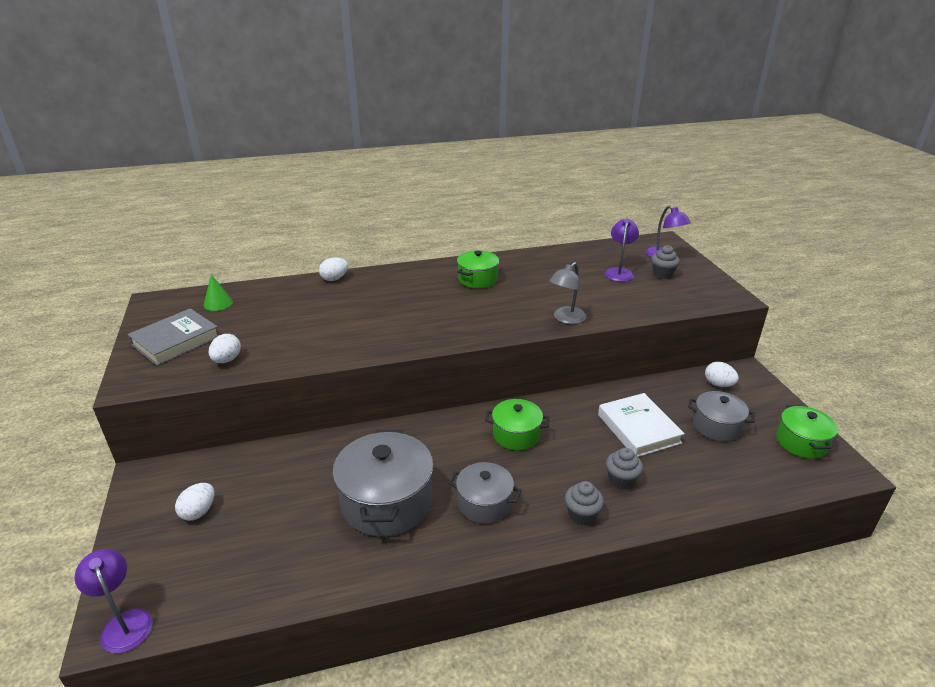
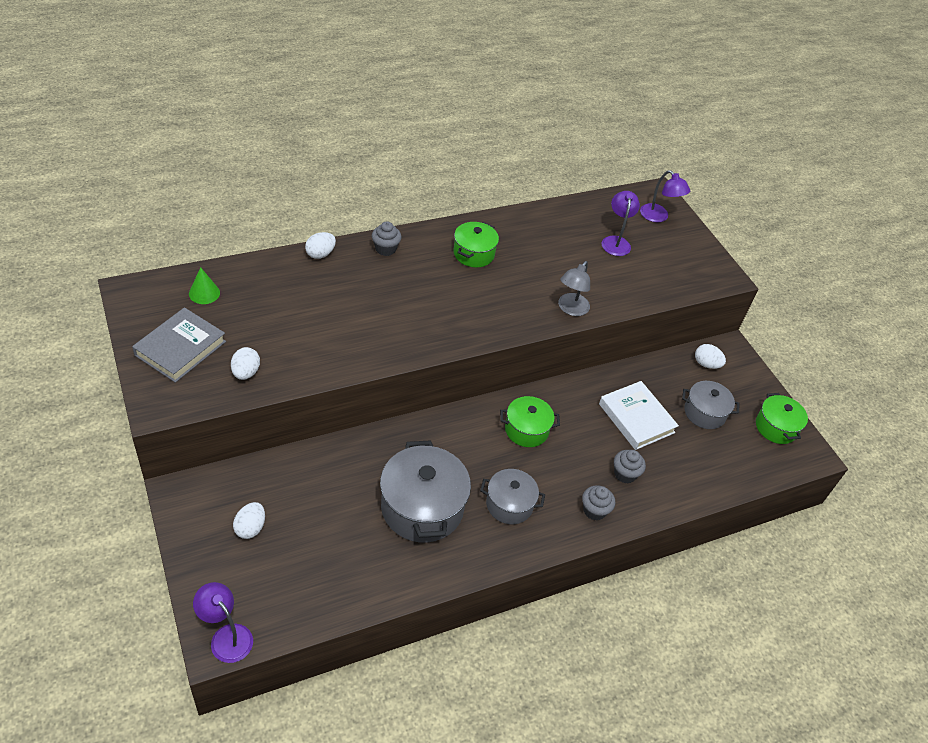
camera: 15 degrees left, 15 degrees up
(662, 274) = (658, 244): grey cupcake -> grey cupcake (385, 249)

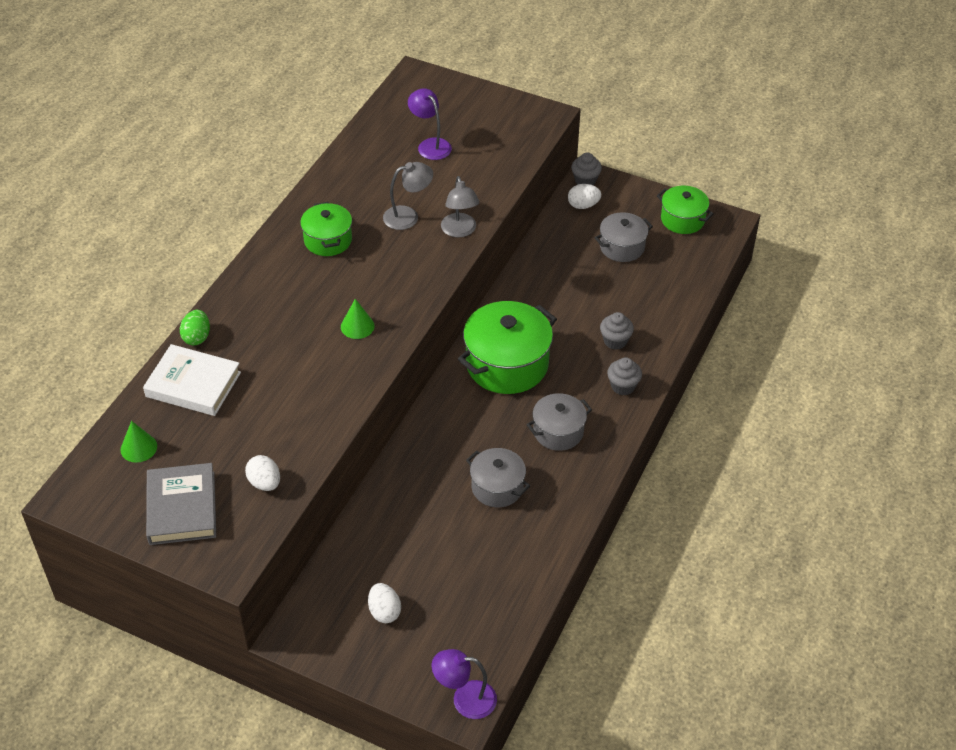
camera: 35 degrees left, 0 degrees up
(320, 254) = (197, 337): white egg -> green egg
(385, 249) = (248, 291): grey cupcake -> grey cupcake (585, 181)
(422, 508) = (497, 487): grey pot -> grey pot, size x0.59
(426, 320) = (357, 326): none -> green cone
(526, 430) = (507, 364): green pot -> green pot, size x1.70
(545, 275) = (408, 216): none -> grey lamp
(636, 418) = (577, 290): white book -> white book (193, 384)
(658, 217) = (440, 98): purple lamp -> none

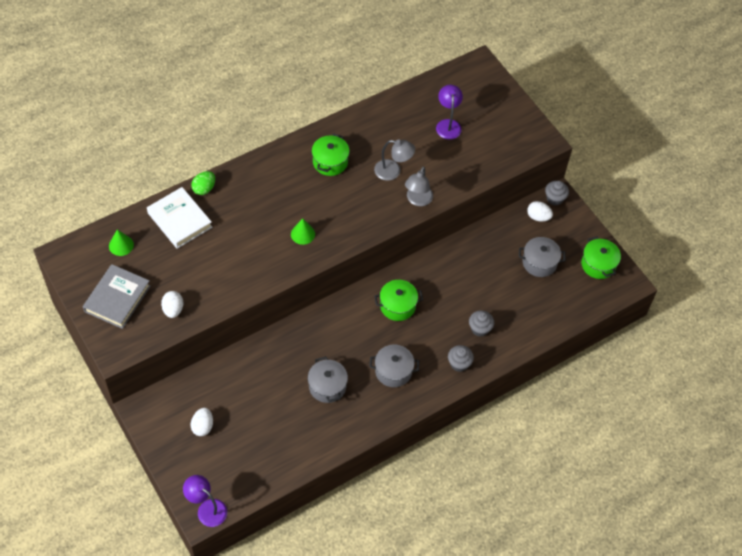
camera: 30 degrees right, 10 degrees up
(507, 364) = (397, 306): green pot -> green pot, size x0.59

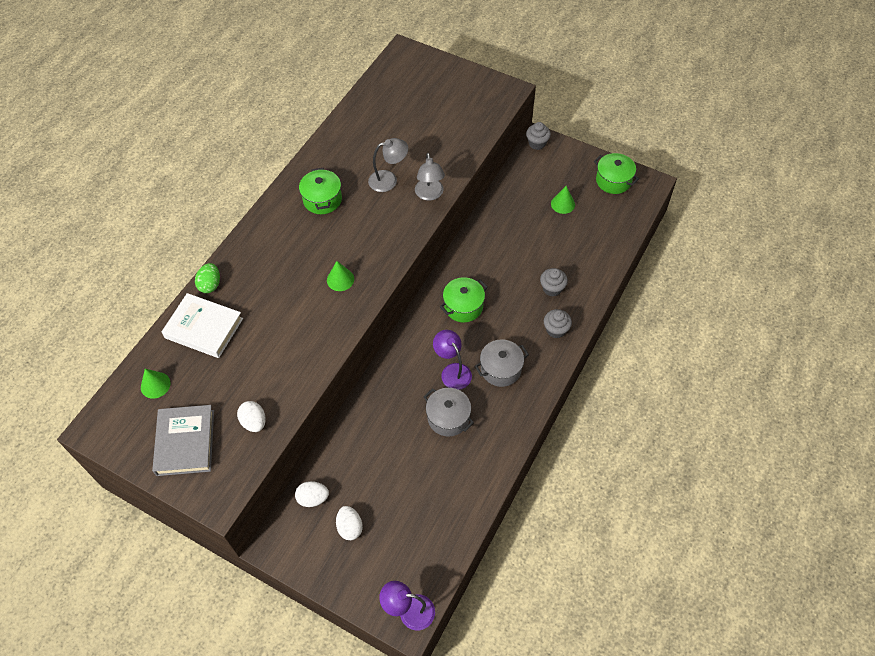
camera: 25 degrees left, 0 degrees up
(448, 124) = (411, 115): purple lamp -> purple lamp (452, 371)
(538, 217) = (534, 165): white egg -> white egg (313, 498)
(539, 262) = (563, 204): grey pot -> green cone

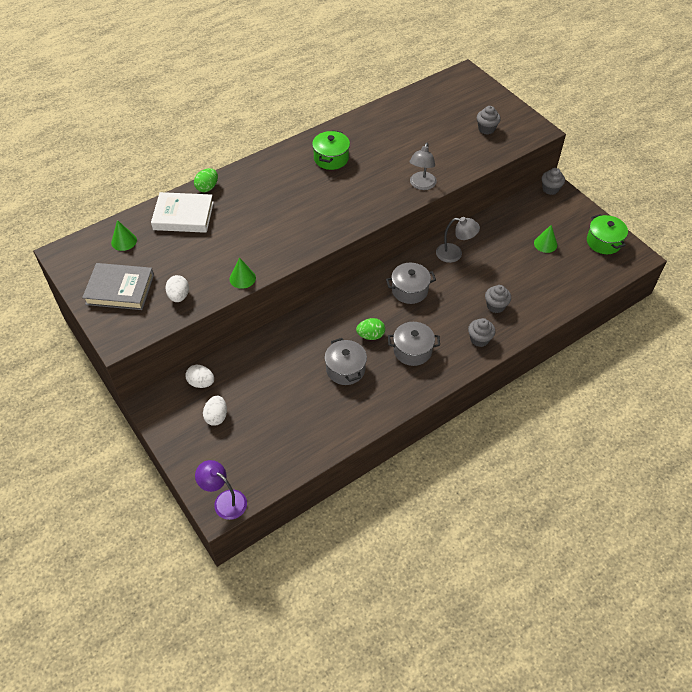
camera: 25 degrees right, 5 degrees down
(185, 442) = (120, 289): grey book -> grey book turned 75 degrees clockwise
(204, 328) = (183, 216): white book -> white book turned 45 degrees counterclockwise
(340, 279) = (309, 220): green cone -> green cone (242, 278)
(389, 180) = (394, 162): grey lamp -> grey lamp (454, 254)
(452, 371) = (370, 335): purple lamp -> green egg
(458, 107) = (486, 129): none -> grey cupcake
(463, 306) = (409, 290): green pot -> grey pot

